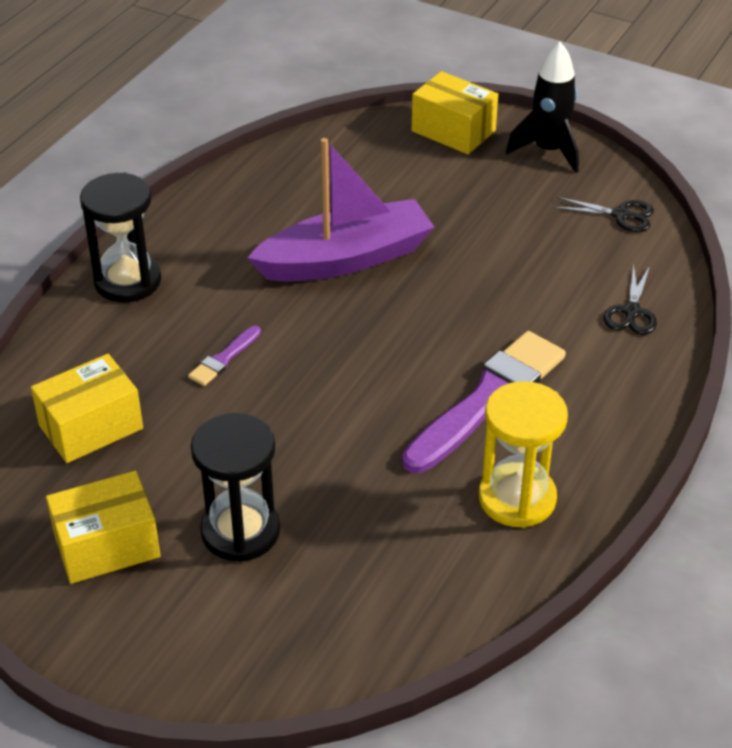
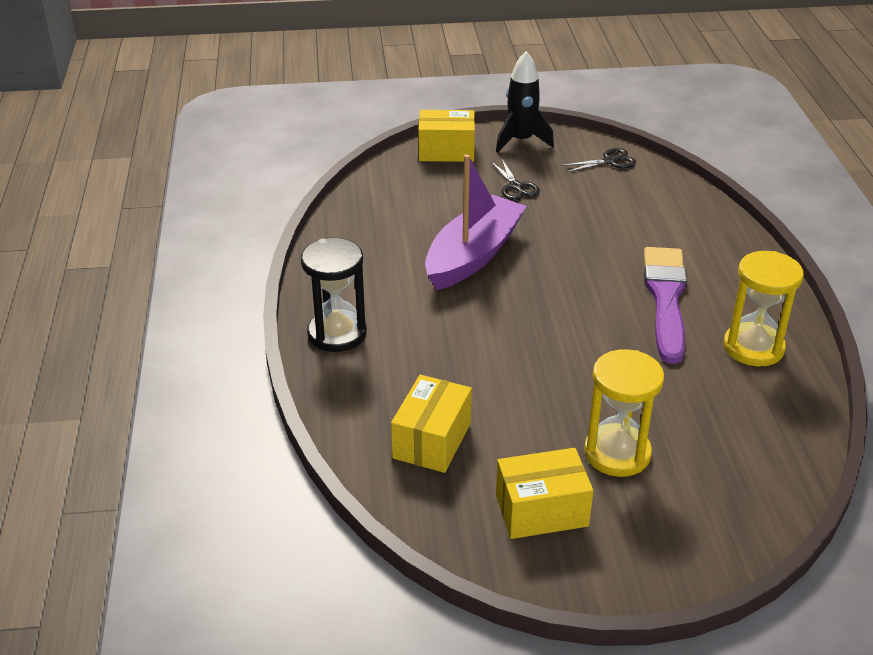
camera: 35 degrees left, 5 degrees down
(107, 546) = (541, 510): yellow box -> yellow box turned 45 degrees clockwise
(224, 359) = (470, 352): purple brush -> none
(240, 531) = (617, 453): black hourglass -> yellow hourglass
(631, 312) = (683, 213): black scissors -> black scissors (516, 187)

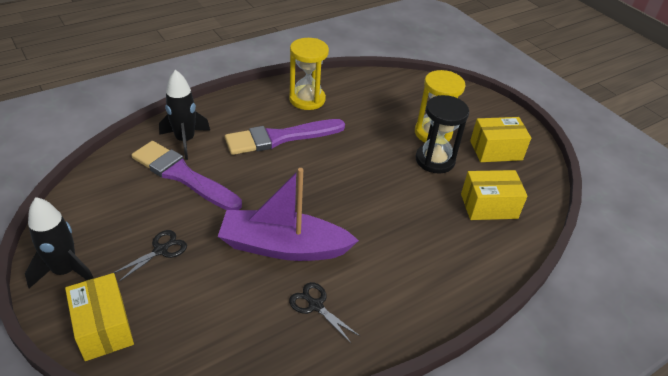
camera: 120 degrees left, 5 degrees up
(337, 333) = (435, 295): black hourglass -> black hourglass (435, 160)
(541, 510) = (496, 150): yellow box -> yellow box turned 60 degrees counterclockwise
(609, 161) = (92, 200): black scissors -> black scissors (315, 305)
(622, 216) = (183, 176): none -> purple brush
(688, 228) = (185, 140): none -> black rocket

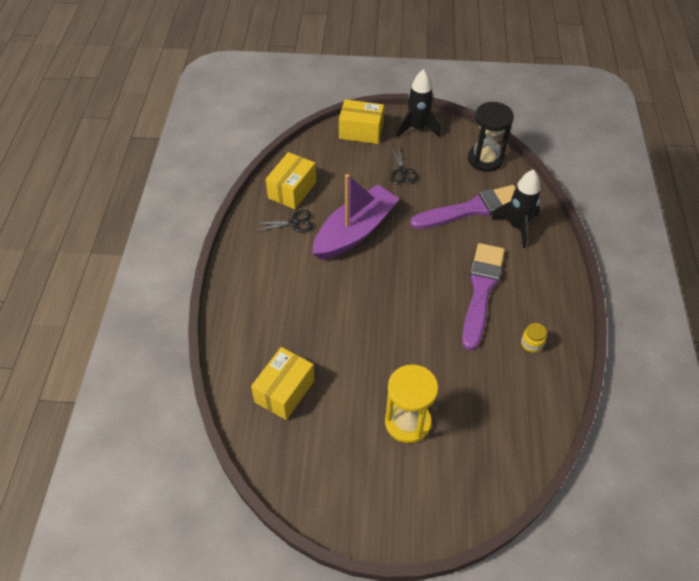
camera: 130 degrees right, 10 degrees up
(307, 99) = (531, 344): yellow hourglass -> yellow jar
(435, 160) = (369, 393): black hourglass -> black hourglass (485, 159)
(496, 150) = (342, 462): yellow box -> yellow box (292, 190)

